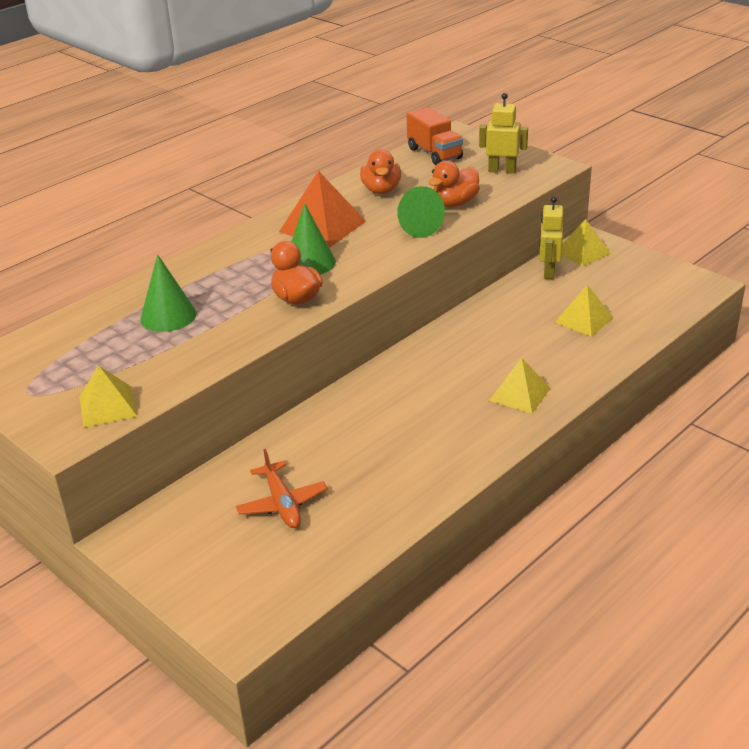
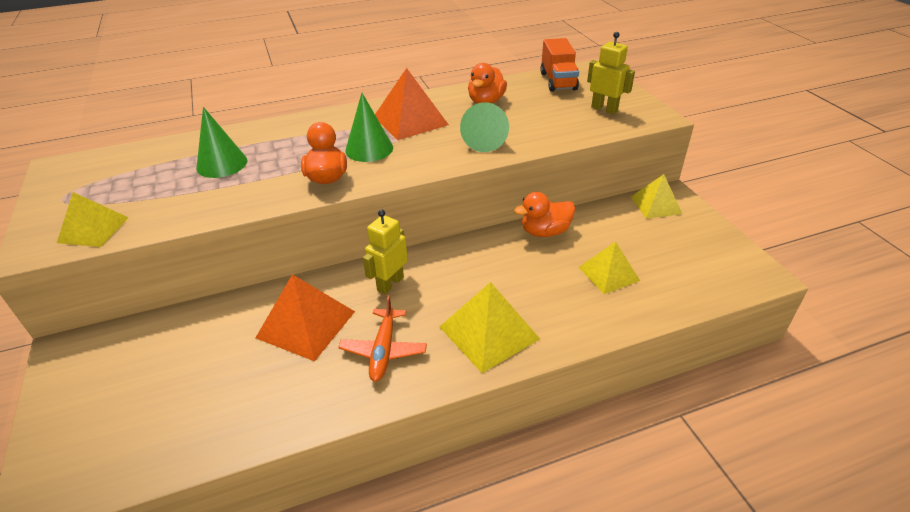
camera: 25 degrees right, 5 degrees up
(282, 503) = (200, 366): orange plane -> orange plane (383, 350)
(349, 441) = (306, 324): none -> orange pyramid
(454, 203) = (536, 128): orange duck -> orange duck (545, 232)
(520, 394) = (489, 332): yellow pyramid -> yellow pyramid, size x1.51
(548, 272) = (610, 215): yellow robot -> yellow robot (390, 283)

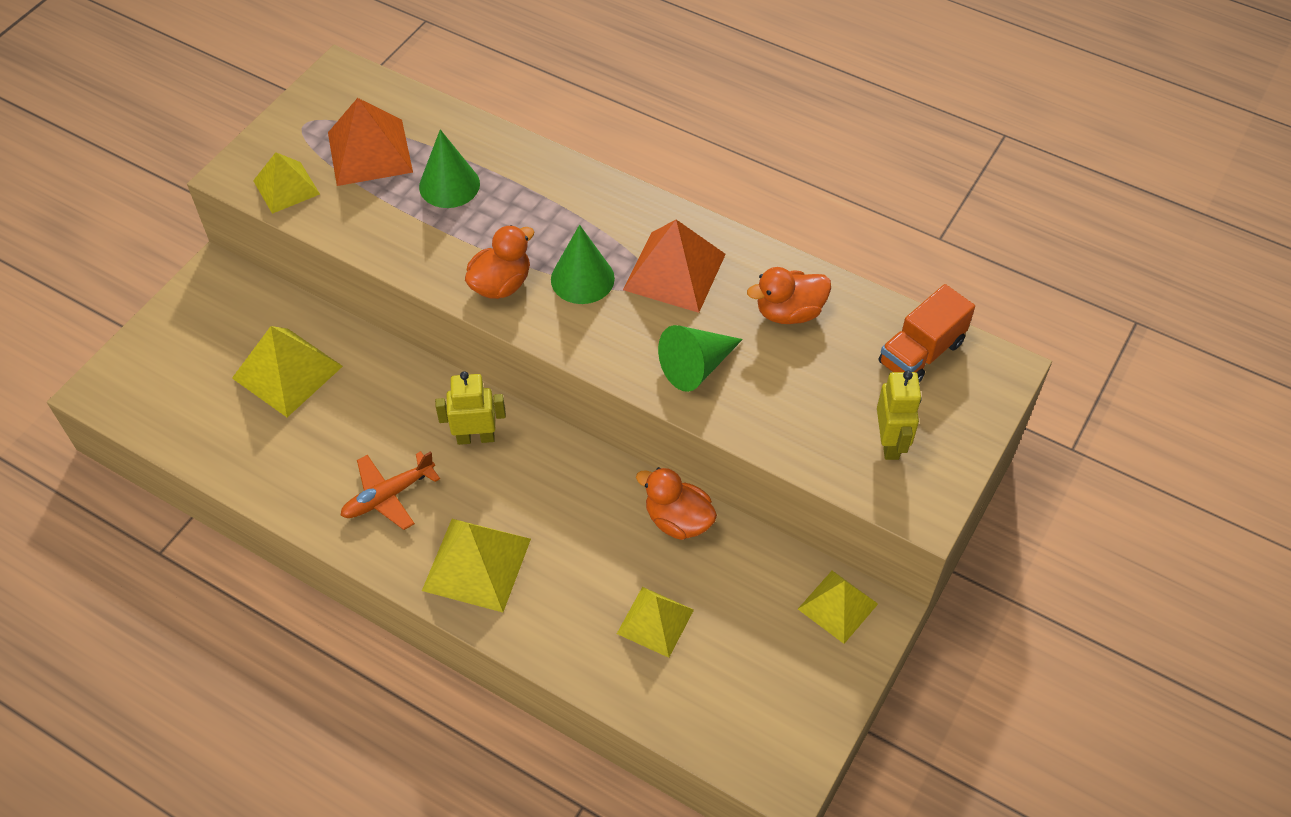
camera: 50 degrees right, 15 degrees up
(209, 352) = (287, 372): none -> yellow pyramid
(306, 324) = (371, 413): orange pyramid -> orange pyramid (369, 152)

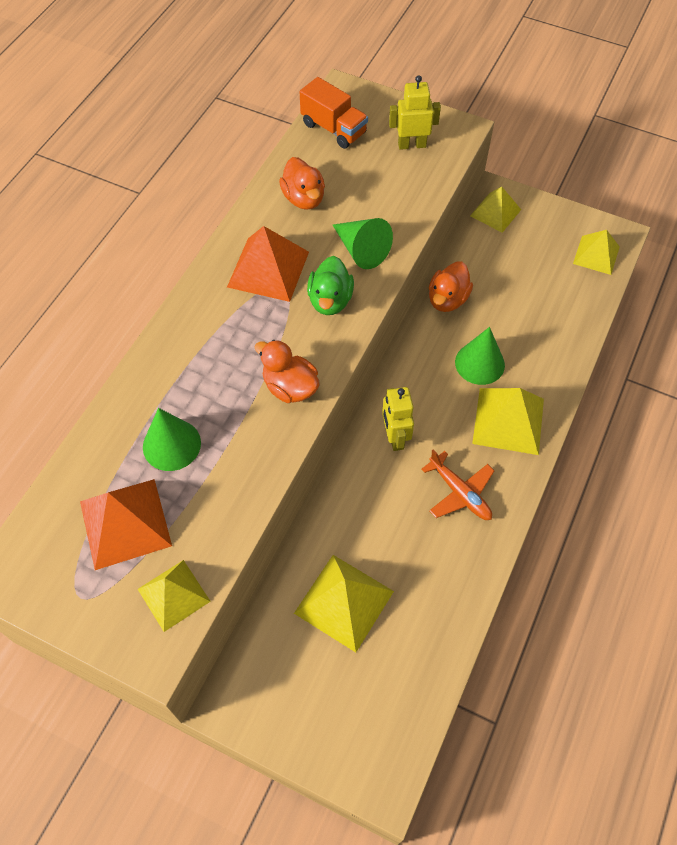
camera: 95 degrees left, 5 degrees up
(582, 279) = (280, 329): green cone -> green cone (479, 363)
(619, 329) = (330, 300): none -> green duck
(655, 621) = (529, 307): yellow pyramid -> yellow pyramid (596, 255)

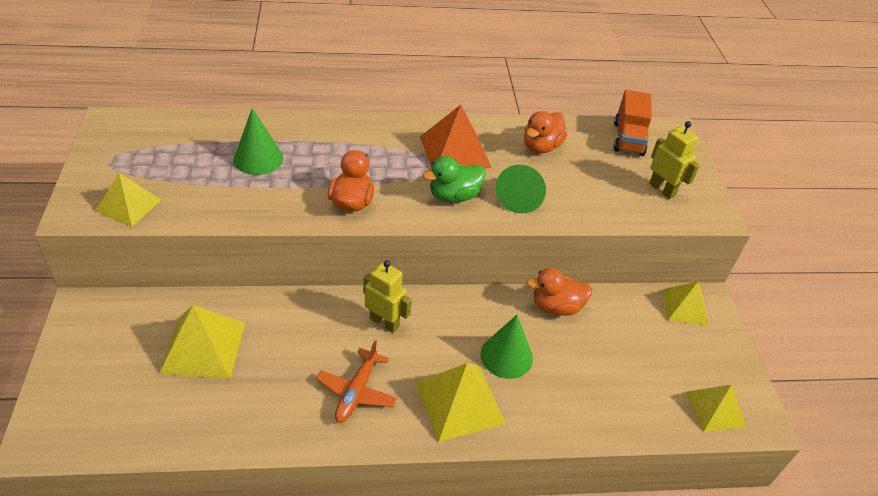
camera: 55 degrees right, 15 degrees down
(125, 523) = (178, 160): orange pyramid -> none
(395, 437) = (384, 322): yellow robot -> yellow robot turned 75 degrees clockwise

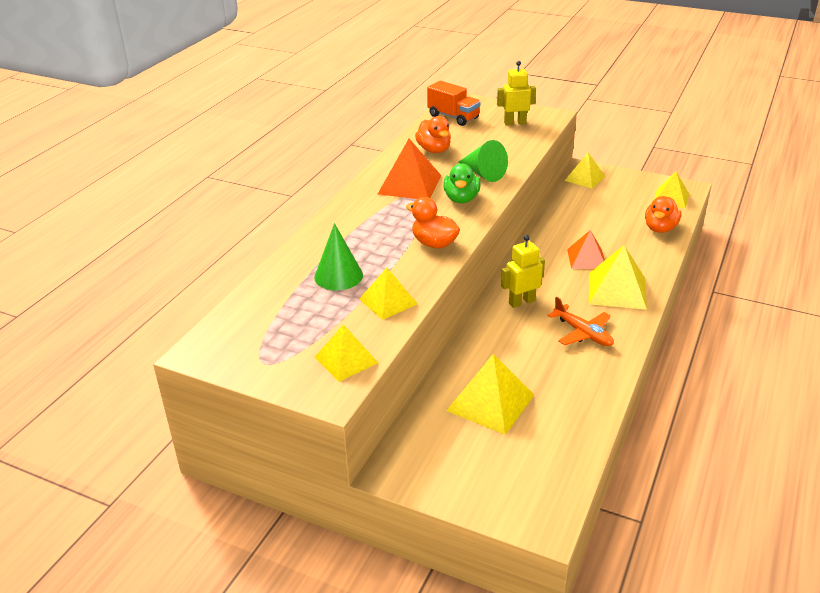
camera: 55 degrees left, 10 degrees down
(232, 202) = (388, 301): none -> yellow pyramid
(506, 356) = (586, 258): green cone -> orange pyramid
(556, 306) = (553, 224): orange duck -> orange duck (660, 228)

